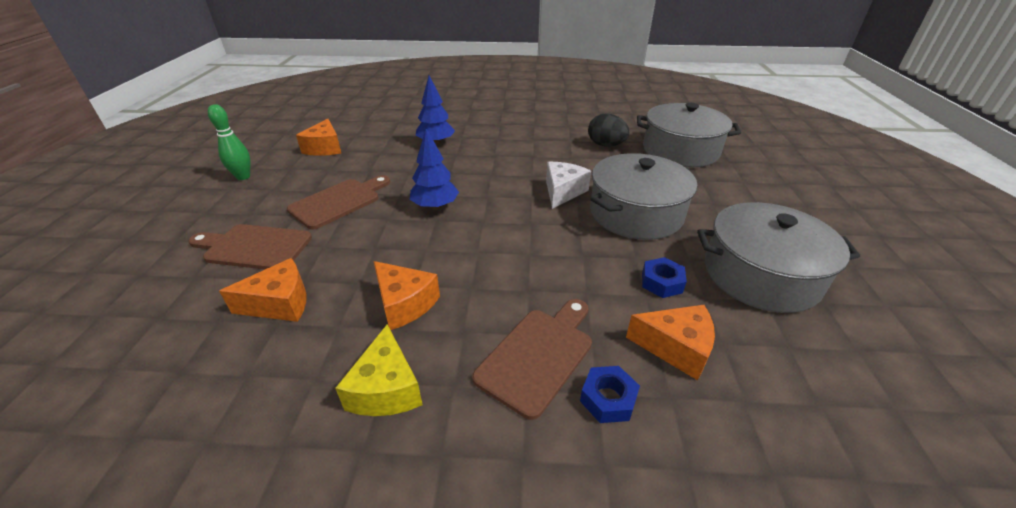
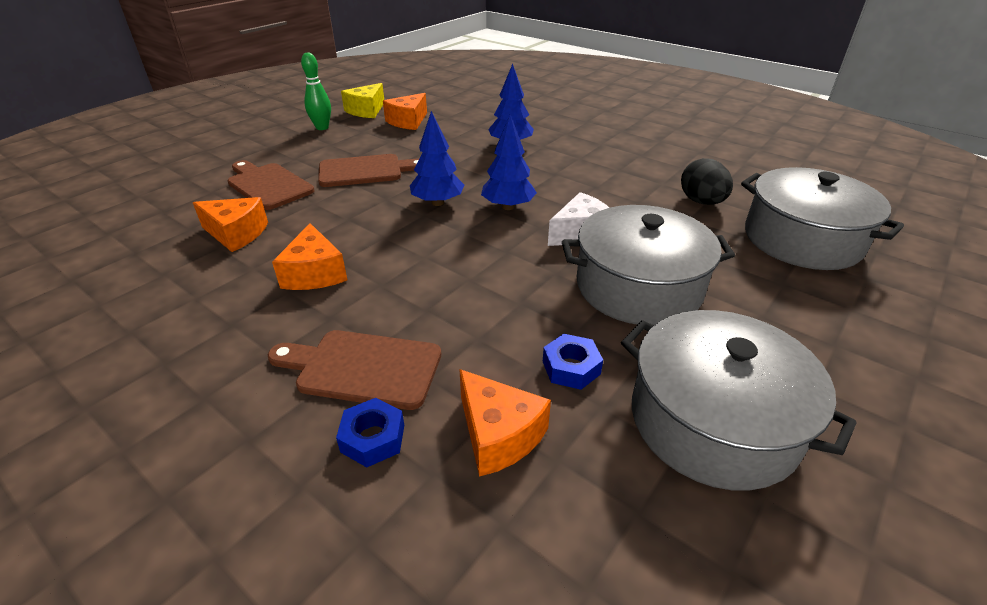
camera: 35 degrees right, 0 degrees up
(386, 388) = (227, 330): yellow cheese -> yellow cheese (366, 110)
(492, 191) = (508, 207): none -> blue tree
(538, 355) = (362, 368): brown cutting board -> brown cutting board turned 150 degrees counterclockwise

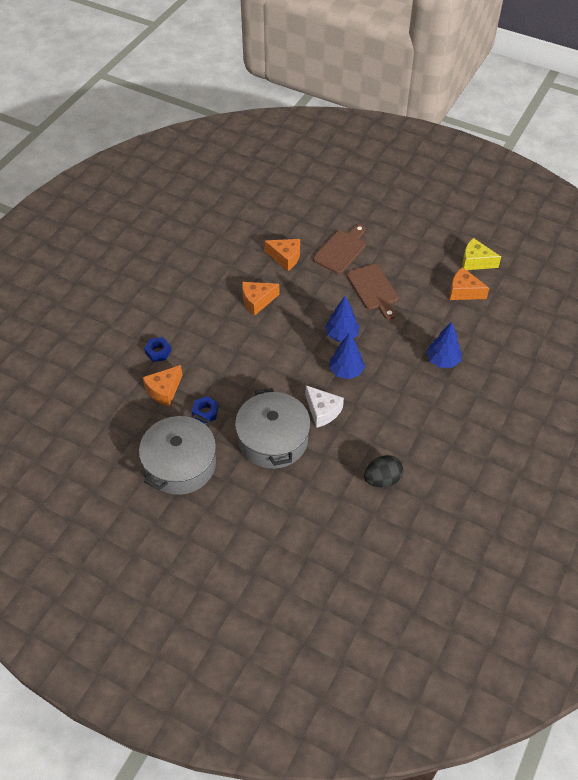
camera: 80 degrees right, 15 degrees up
(236, 234) = (285, 258): orange cheese -> orange cheese turned 75 degrees counterclockwise
(322, 127) = (434, 247): green bowling pin -> none
(362, 368) = (194, 338): brown cutting board -> none
(802, 239) = (344, 532): grey pot -> none

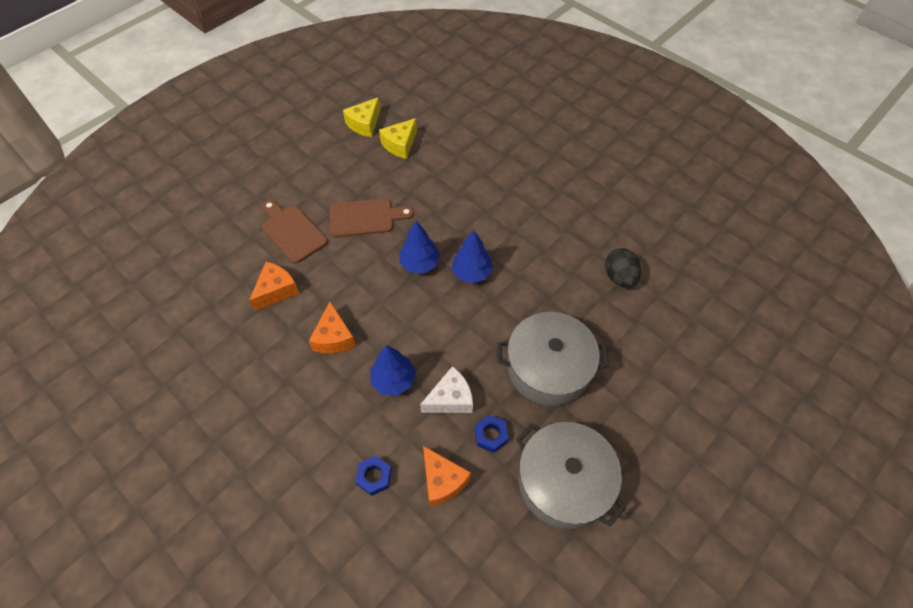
camera: 75 degrees left, 5 degrees up
(322, 411) = (520, 309): white cheese -> white cheese (450, 399)
(442, 361) = (483, 187): blue tree -> blue tree (393, 380)
(464, 291) = (400, 145): orange cheese -> yellow cheese

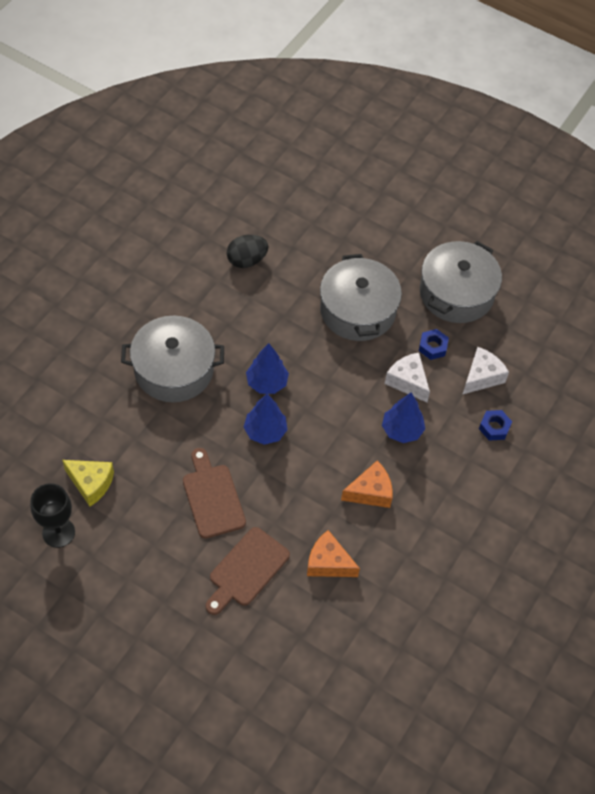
camera: 105 degrees left, 0 degrees up
(364, 124) = (58, 532): yellow cheese -> black goblet
(442, 481) = (482, 377): orange cheese -> white cheese
(498, 206) = (174, 369): none -> grey pot

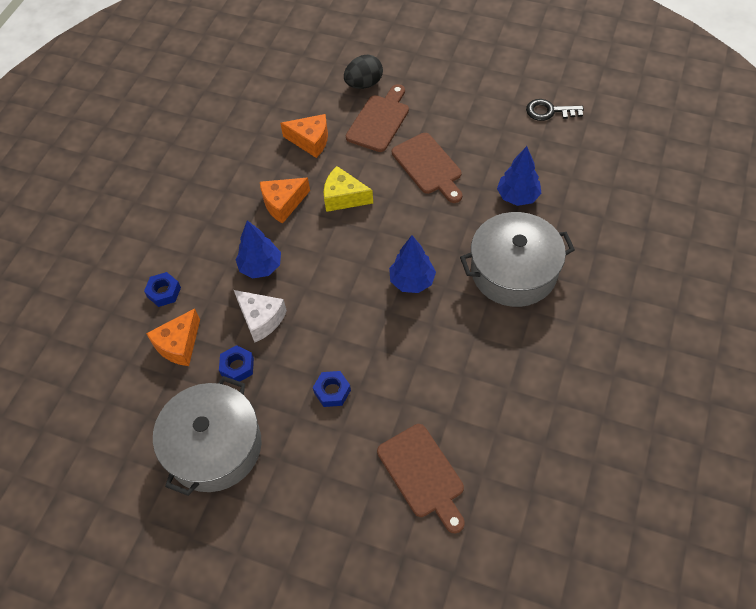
camera: 175 degrees right, 0 degrees up
(58, 532) = (549, 111): black goblet -> black key
(91, 484) = (542, 152): yellow cheese -> yellow cheese (344, 197)
(247, 260) = (484, 425): black egg -> black egg (364, 84)
(265, 431) = (398, 233): blue tree -> blue tree (517, 196)
(303, 240) = (423, 474): none -> brown cutting board
(358, 310) = (332, 391): grey pot -> blue nut
(482, 377) = (179, 345): white cheese -> orange cheese

